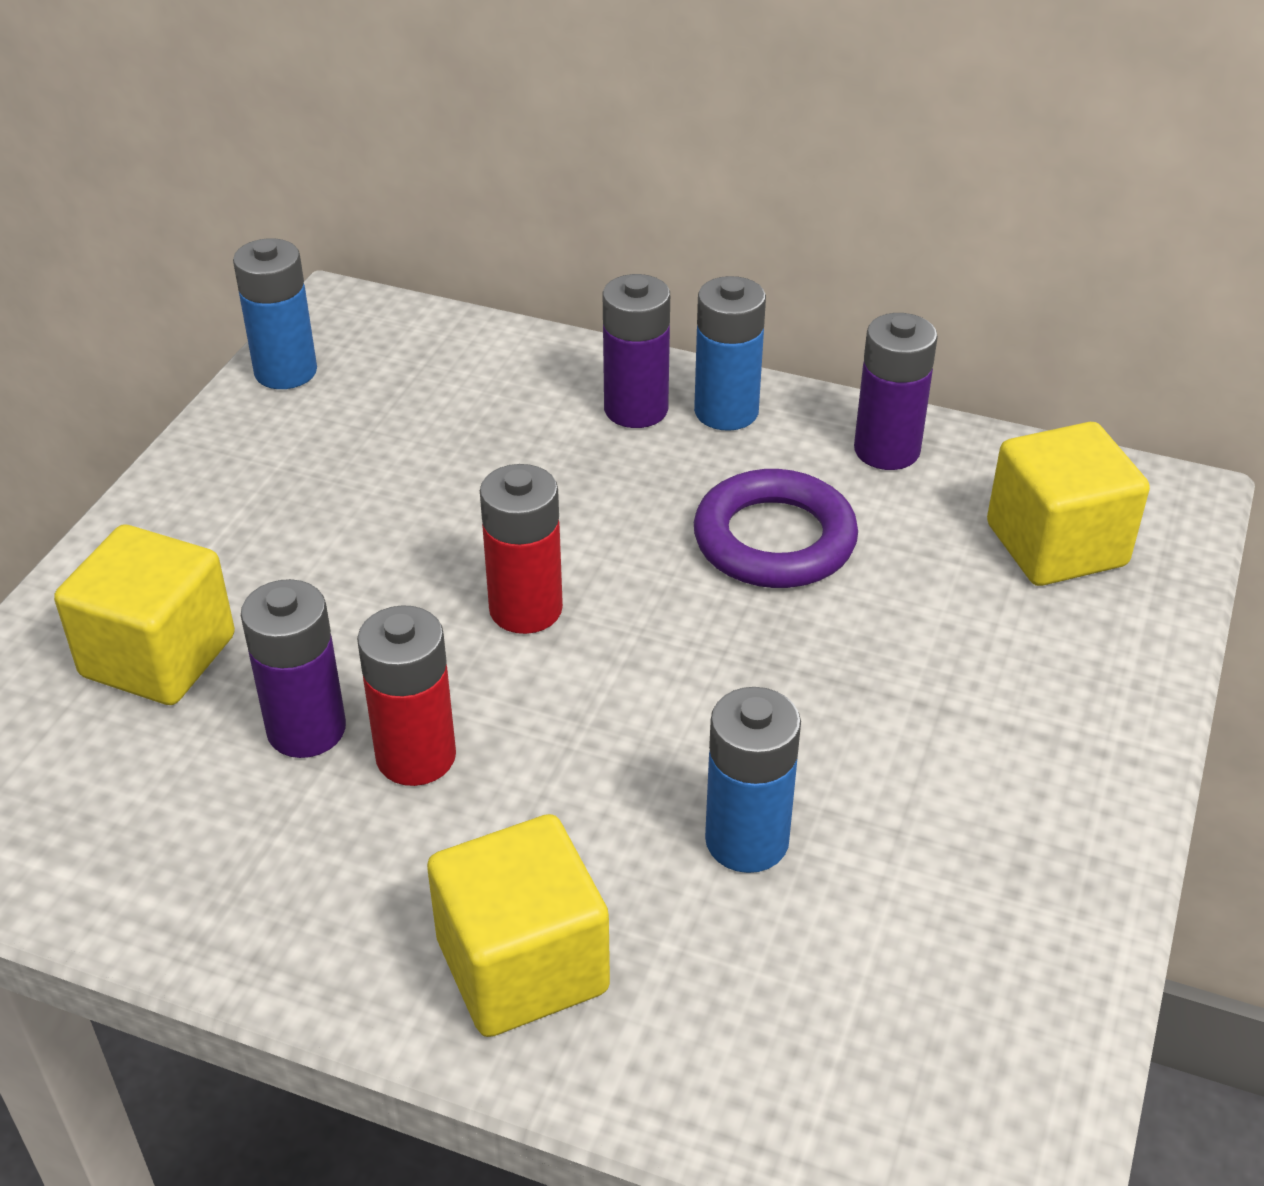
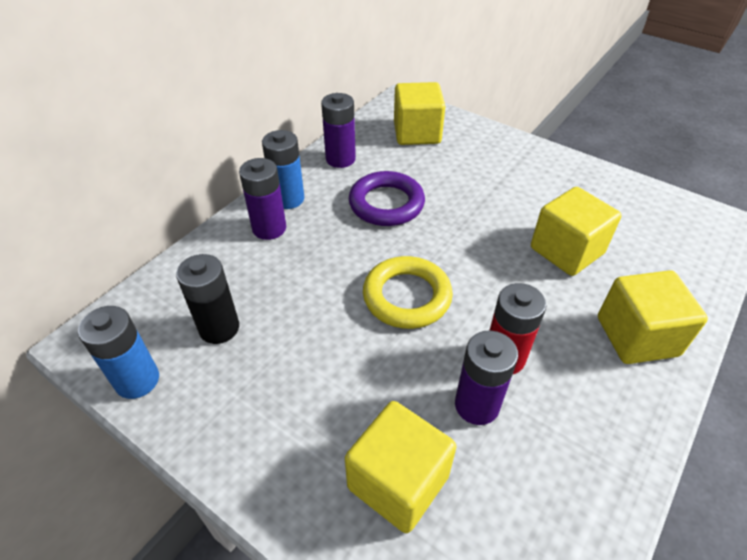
camera: 75 degrees left, 5 degrees up
(395, 416) = (219, 328): none -> black battery
(525, 609) = (407, 297): red battery -> yellow ring
(747, 840) = (566, 251): blue battery -> yellow cube

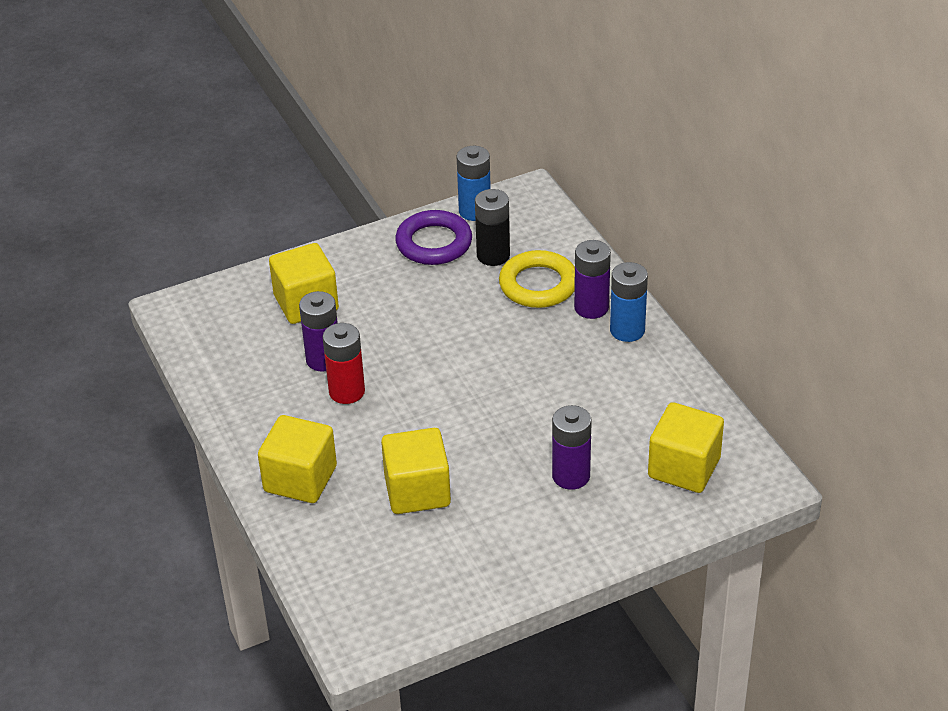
camera: 120 degrees right, 5 degrees down
(340, 159) = (671, 387): purple battery -> purple battery (571, 476)
(386, 204) = (573, 394): purple ring -> purple ring (434, 243)
(407, 297) = (446, 363): yellow ring -> yellow ring (538, 285)

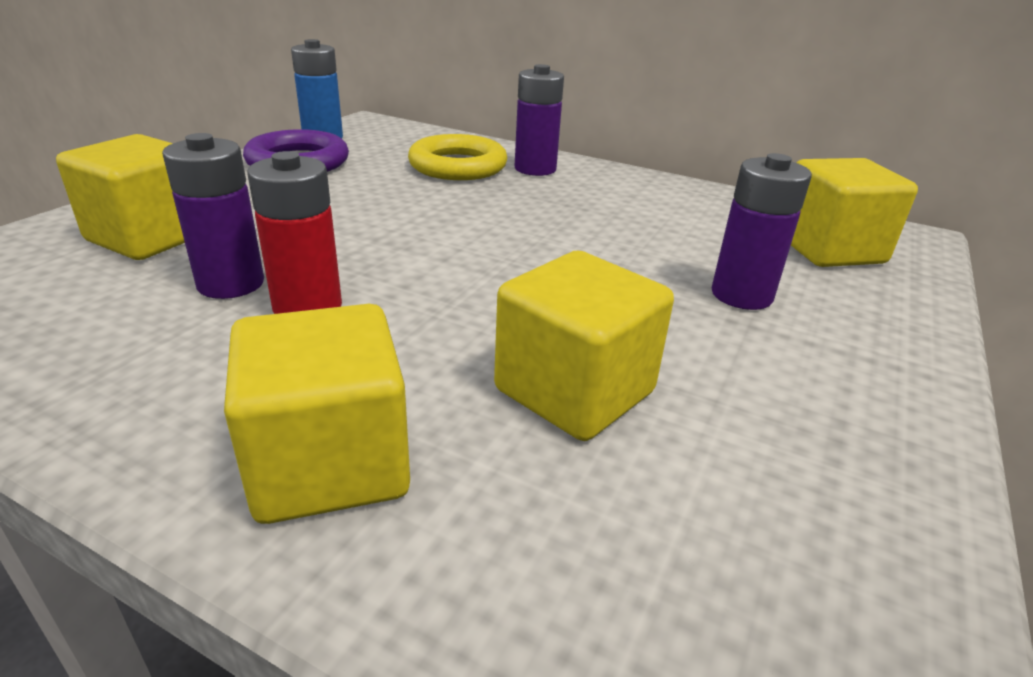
camera: 40 degrees left, 10 degrees down
(493, 255) = (380, 158): black battery -> none
(627, 330) = (594, 175): blue battery -> none

